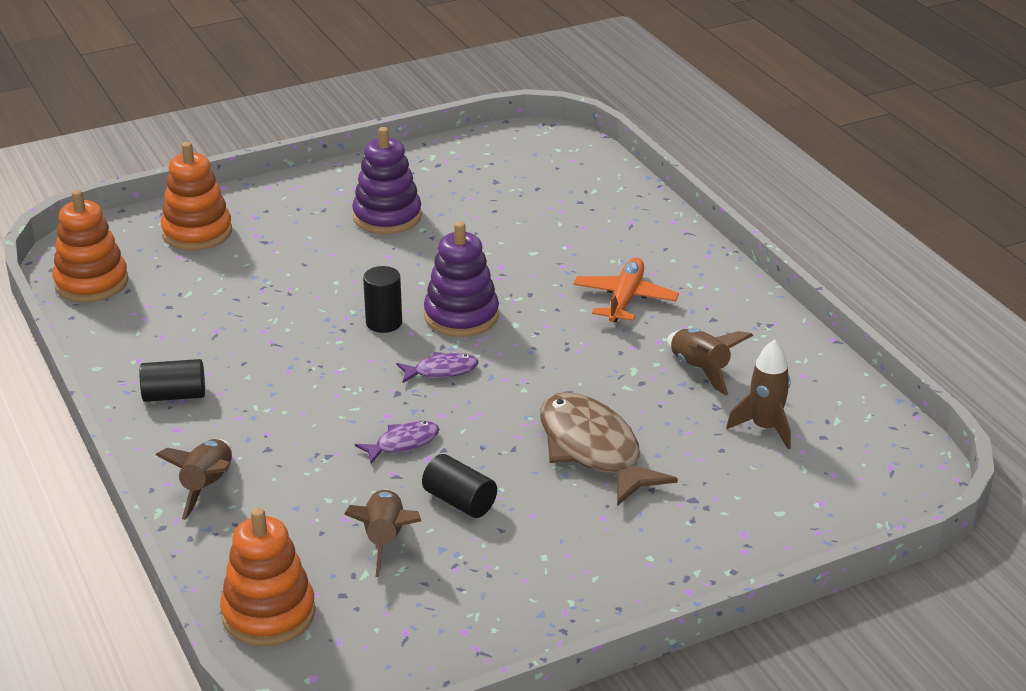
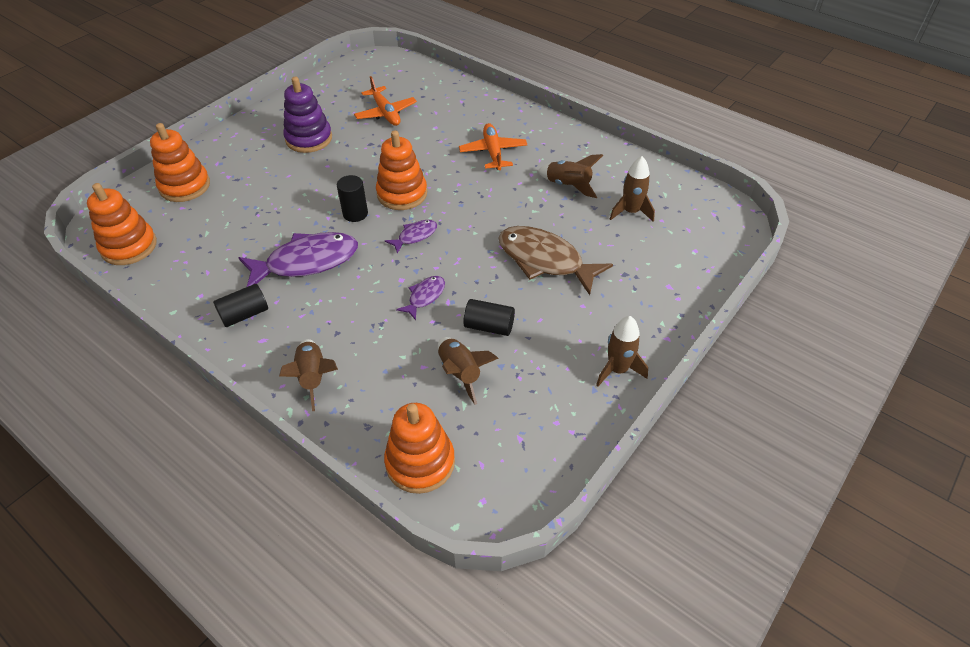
camera: 25 degrees left, 15 degrees up
(285, 360) = (306, 262): none -> purple fish
(461, 316) = (402, 194): purple stacking toy -> orange stacking toy
(512, 210) = (385, 113): none -> orange plane
(590, 603) = (617, 370): none -> brown rocket

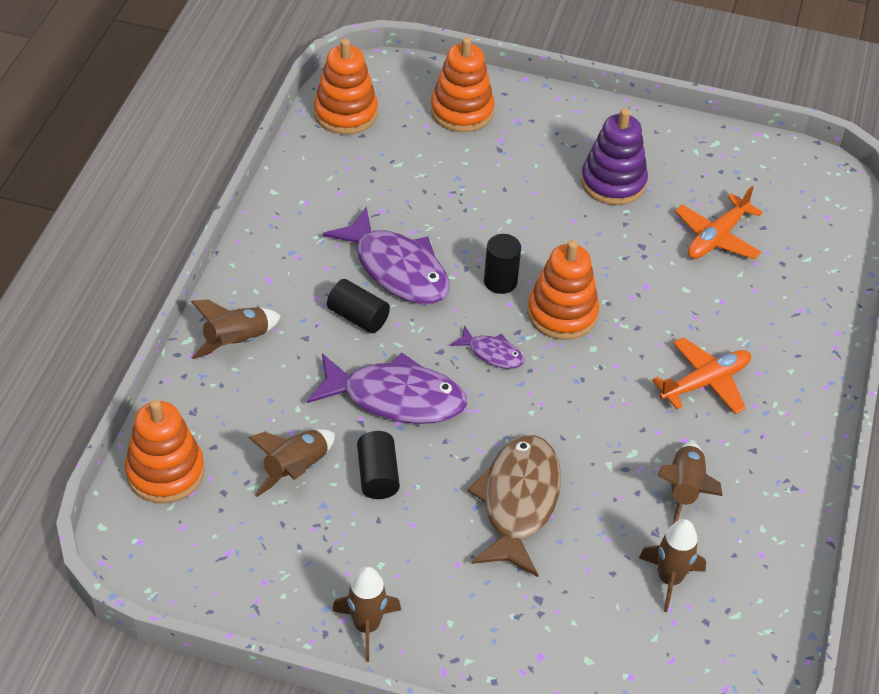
camera: 65 degrees right, 0 degrees up
(244, 314) = (296, 249): black cylinder -> black cylinder (358, 317)
(425, 297) = (396, 398): purple fish -> purple fish, size x2.04

